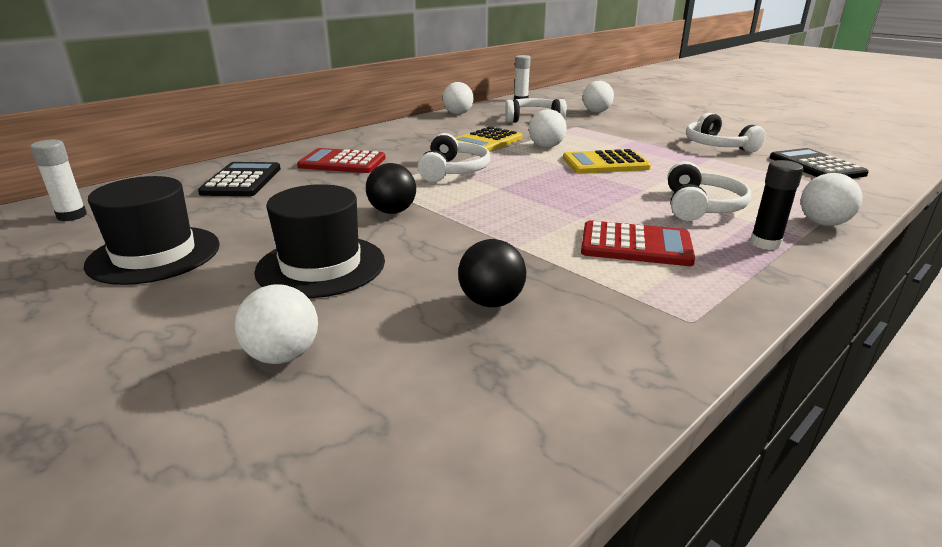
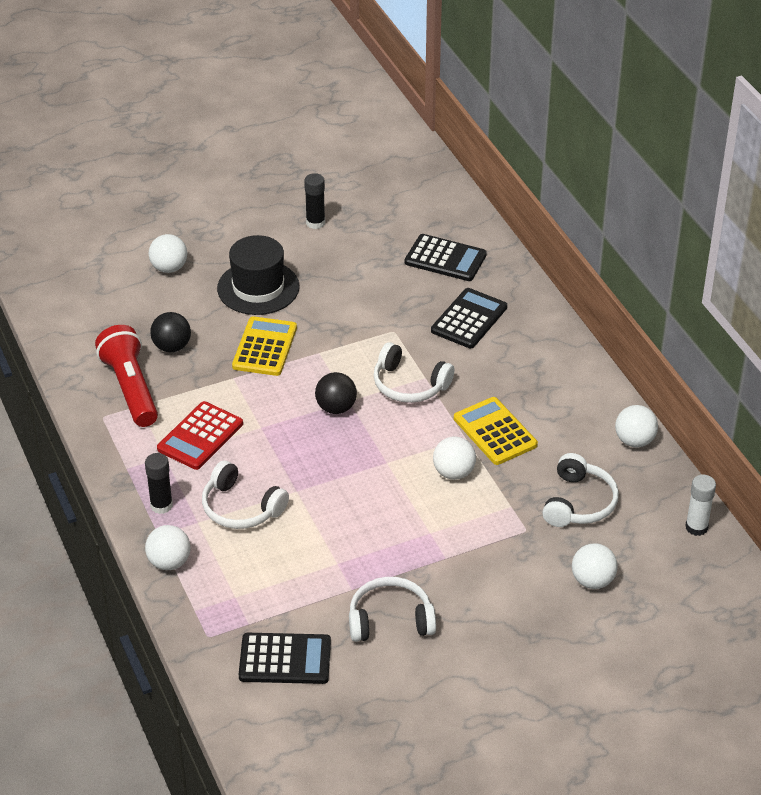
camera: 110 degrees right, 15 degrees up
(72, 216) = (406, 183): white glue stick -> none
(154, 254) = (315, 223): black hat -> black glue stick
(342, 162) = (469, 319): red calculator -> black calculator
(392, 211) = (330, 331): black ball -> black ball (336, 408)
(605, 163) = (377, 496): yellow calculator -> yellow calculator (264, 347)
(610, 313) = (131, 388): none -> red flashlight

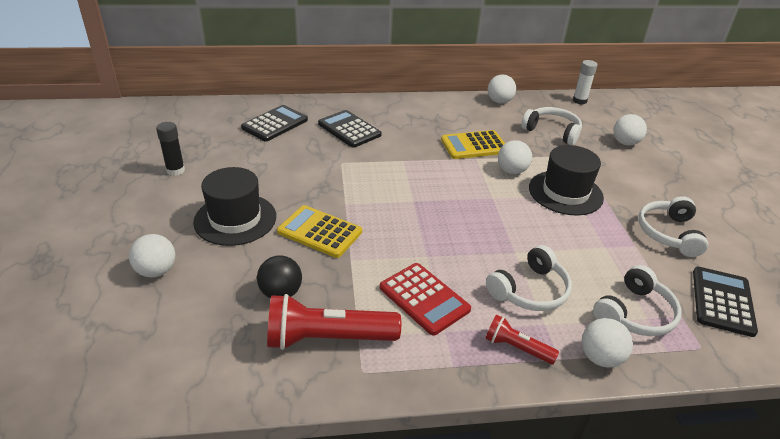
camera: 75 degrees left, 5 degrees down
(161, 505) = (517, 348): black glue stick -> red flashlight
(336, 408) = (419, 209): black ball -> none
(409, 385) = (408, 169): white headphones -> white headphones (635, 313)
(430, 524) = (565, 192): none -> black hat

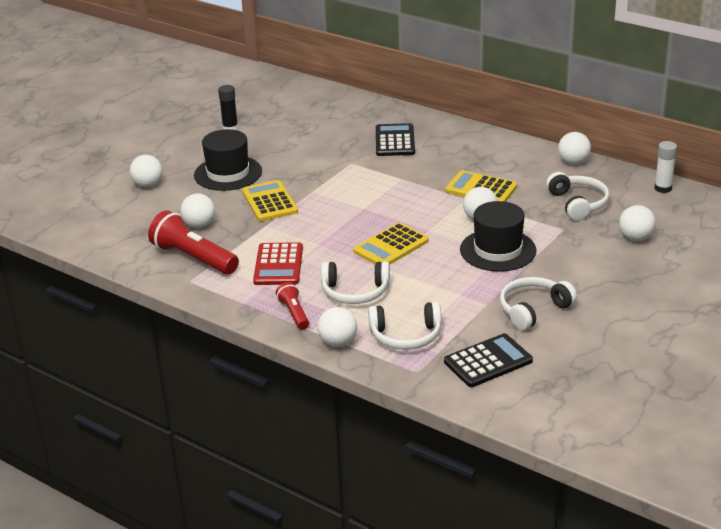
camera: 45 degrees right, 5 degrees down
(275, 124) = (342, 117): black calculator -> none
(281, 293) = (199, 225): black ball -> white ball
(488, 227) = (391, 246): none -> yellow calculator

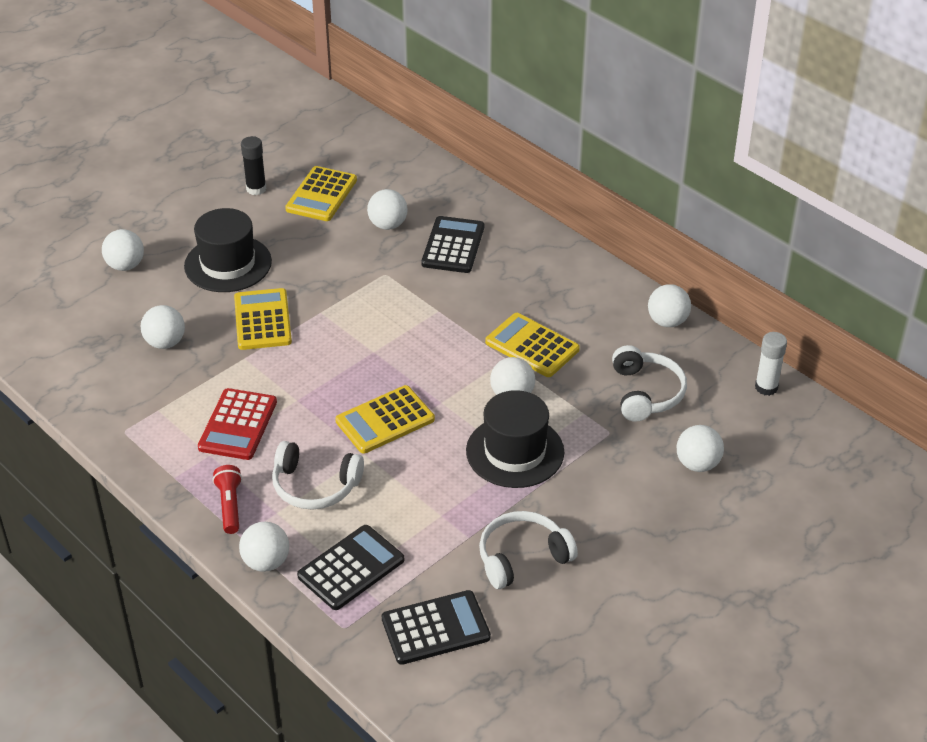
camera: 10 degrees right, 10 degrees up
(194, 258) = (141, 395): red flashlight -> none
(282, 125) = (321, 195): none -> yellow calculator
(340, 136) = (388, 225): none -> white ball
(406, 336) = (351, 568): white headphones -> black calculator

